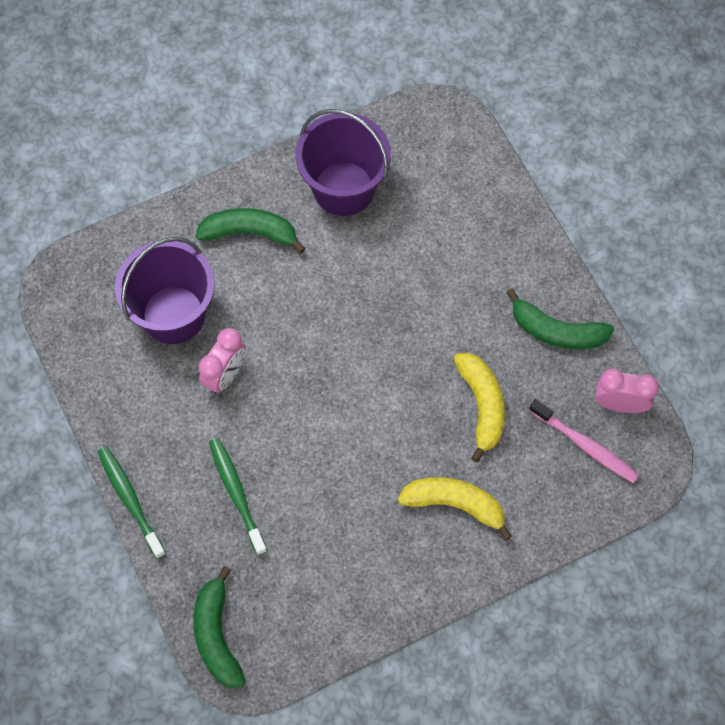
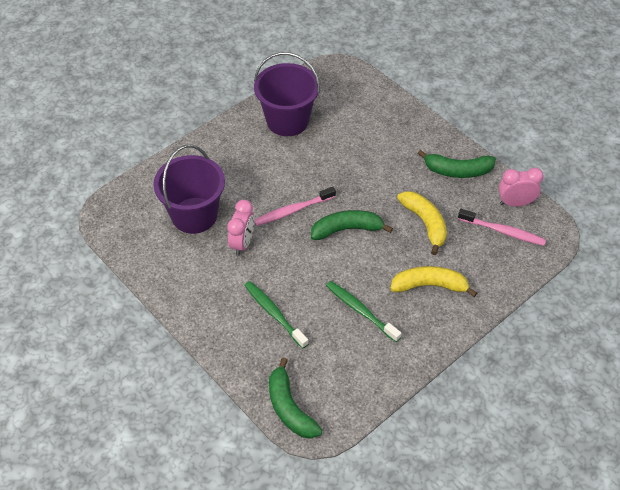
camera: 15 degrees left, 15 degrees down
(130, 500) = (198, 335): green toothbrush -> green toothbrush (360, 311)
(250, 233) = (232, 157): green banana -> green banana (347, 229)
(307, 340) = (292, 210): none -> pink toothbrush

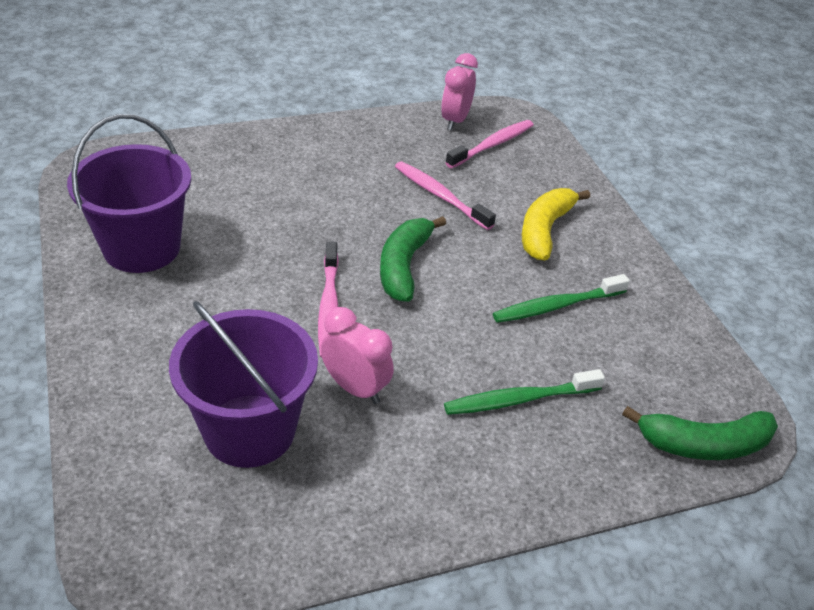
camera: 70 degrees left, 10 degrees down
(425, 223) = (440, 196): yellow banana -> pink toothbrush
(458, 171) = (372, 139): green banana -> none

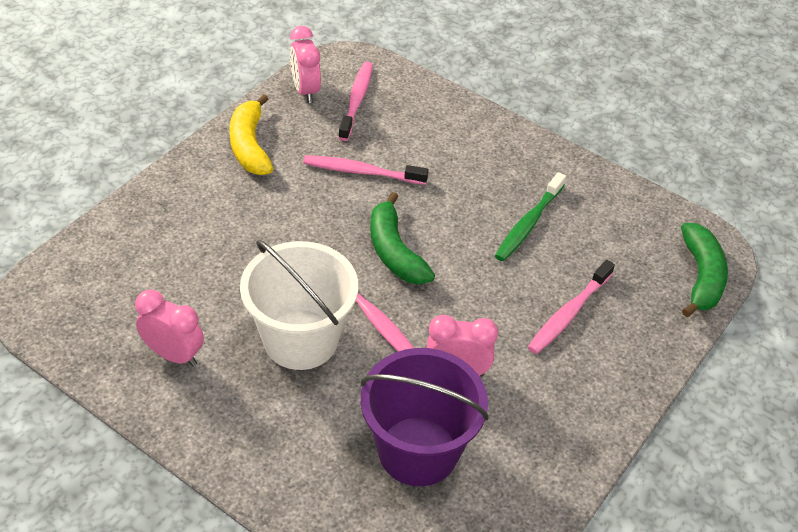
camera: 35 degrees left, 5 degrees up
(142, 248) = (174, 355): purple bucket -> pink clock
(250, 289) = (300, 339): none -> white bucket
(519, 400) = (568, 313): green toothbrush -> pink toothbrush
(544, 230) = (465, 162): yellow banana -> yellow banana (250, 146)
(704, 444) = (701, 276): green banana -> green banana turned 45 degrees counterclockwise

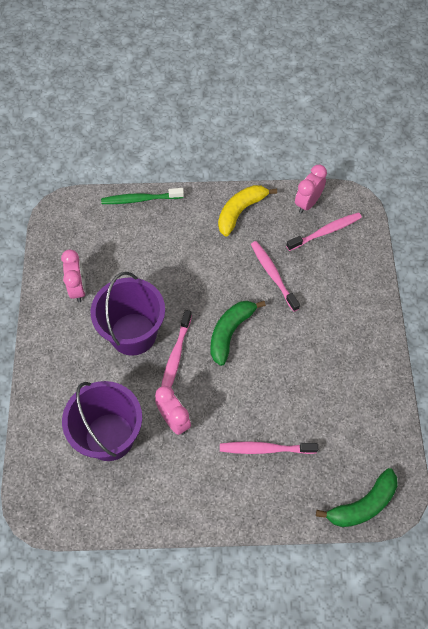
camera: 55 degrees right, 15 degrees up
(300, 339) = (133, 334): white bucket -> purple bucket
(528, 223) = (315, 383): green toothbrush -> green toothbrush (140, 199)

